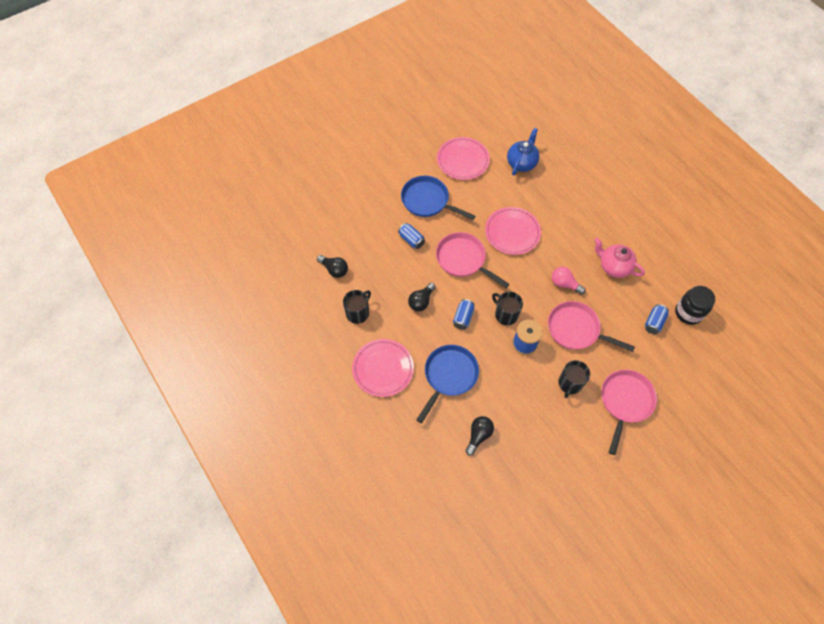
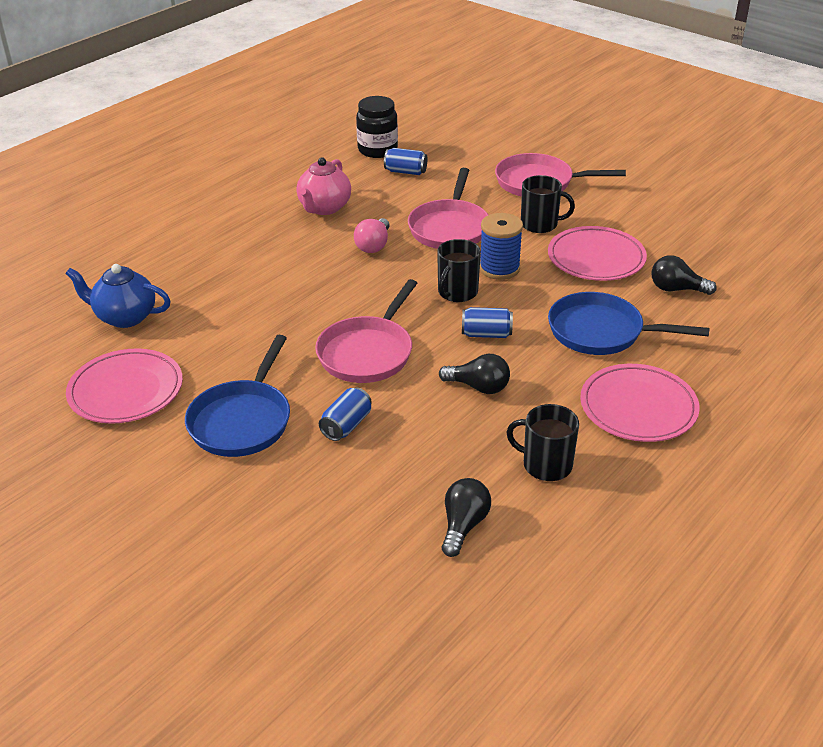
camera: 105 degrees left, 25 degrees down
(512, 232) = (289, 307): pink plate -> pink plate (596, 258)

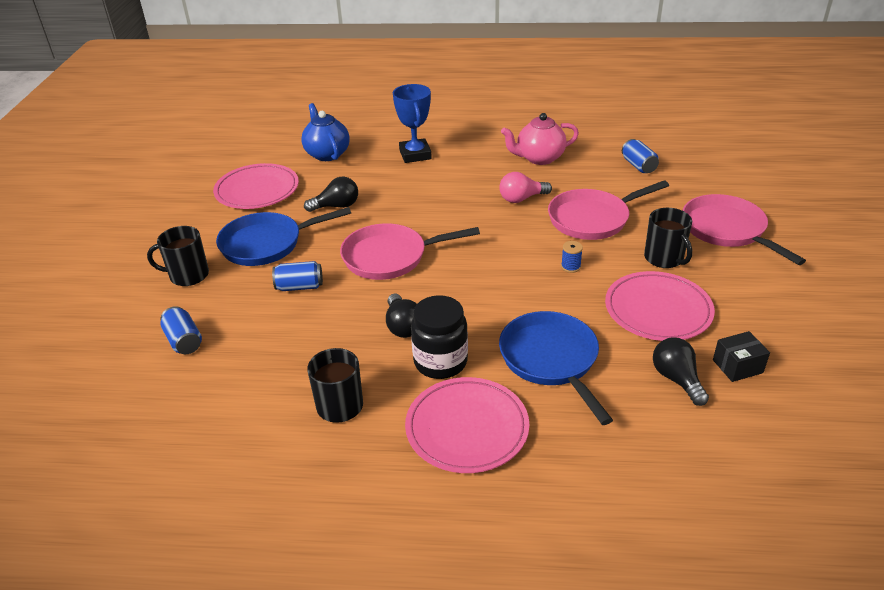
camera: 55 degrees right, 0 degrees up
(214, 266) = (415, 154): none -> blue trophy
(377, 150) = (648, 141): black jar -> black jar (440, 362)
(457, 292) = (511, 261): black mug -> black mug (188, 275)
(463, 525) = (234, 392): black light bulb -> black light bulb (336, 206)
(486, 334) = (474, 300): blue can -> blue can (184, 341)
(499, 268) = (570, 267): blue spool -> blue spool, size x0.48
(687, 259) = (737, 366): none -> black box

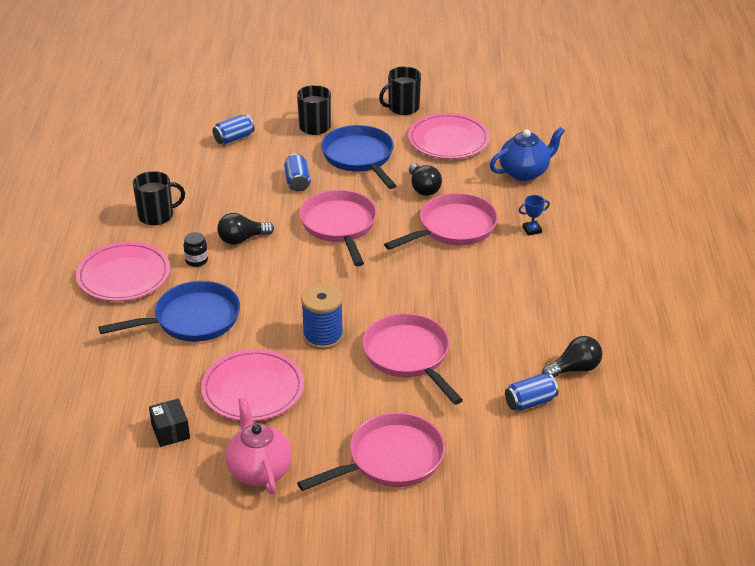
camera: 85 degrees right, 0 degrees up
(405, 192) = (453, 228): none -> pink pan
(415, 154) = (532, 230): blue trophy -> blue trophy, size x0.48
(440, 362) = (196, 260): black jar -> black jar, size x0.52
(521, 198) = (446, 306): pink light bulb -> none
(539, 158) = (537, 321): pink teapot -> pink teapot (259, 470)
(570, 267) = (323, 336): blue spool -> blue spool, size x2.07
(664, 258) = (336, 403): black mug -> black mug (402, 108)
(677, 379) = (159, 391): black light bulb -> black light bulb (574, 369)

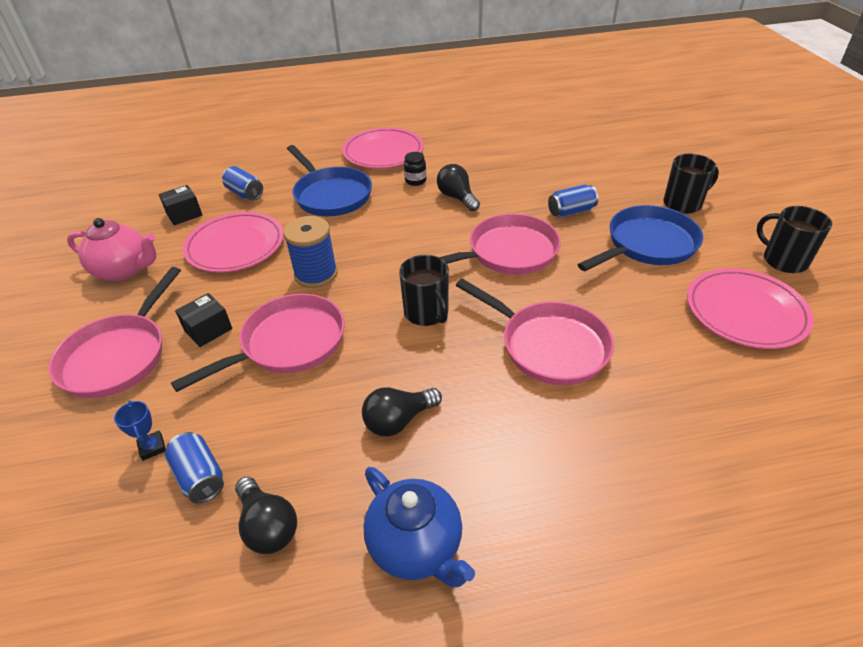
camera: 80 degrees right, 5 degrees up
(157, 215) = (473, 149): black mug -> black mug (427, 313)
(234, 138) = (619, 162): blue can -> blue can (245, 193)
(259, 470) = (125, 270): pink teapot -> pink teapot turned 45 degrees clockwise
(374, 404) = (208, 329): none -> black box
(390, 460) = (119, 356): pink pan -> pink pan turned 60 degrees clockwise
(423, 188) = (619, 305): black light bulb -> black light bulb (398, 420)
(525, 172) = (729, 405): blue teapot -> blue teapot (417, 546)
(532, 230) = (585, 432): blue trophy -> blue trophy (152, 447)

